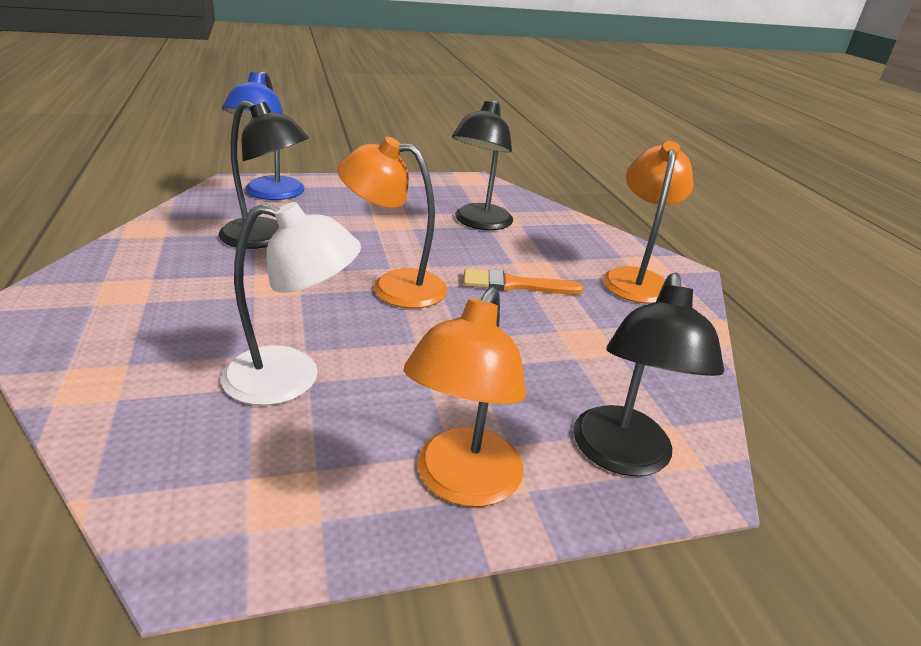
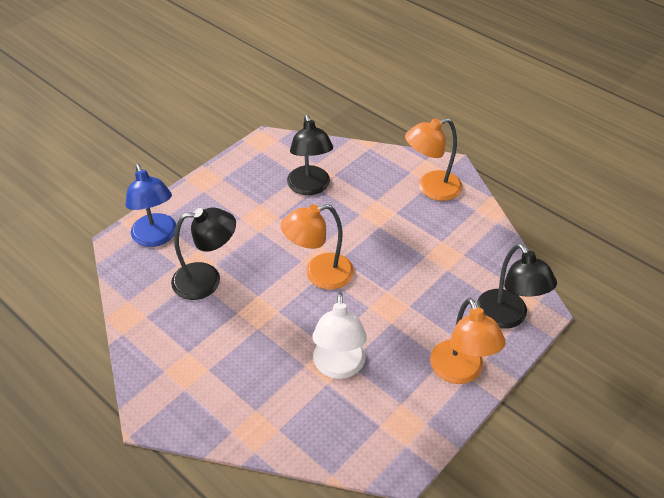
camera: 30 degrees left, 15 degrees up
(291, 378) = (339, 367): white lamp -> white lamp turned 120 degrees clockwise
(516, 285) = (377, 233): orange brush -> none
(636, 279) = (431, 188): orange lamp -> orange lamp turned 90 degrees counterclockwise

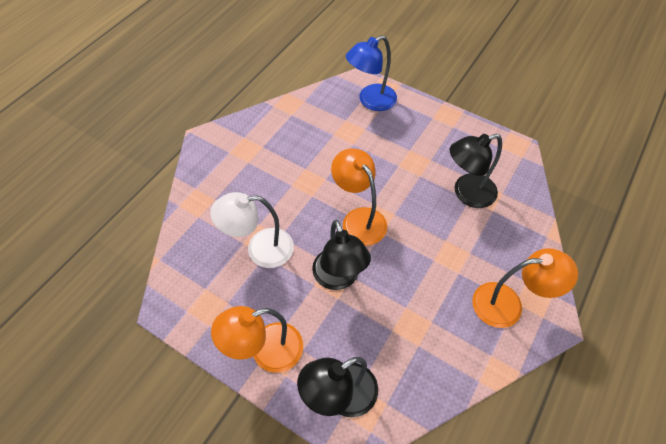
camera: 80 degrees right, 10 degrees up
(207, 280) = (334, 142): black lamp -> black lamp (339, 278)
(431, 188) = (508, 304): orange lamp -> orange lamp turned 120 degrees clockwise

